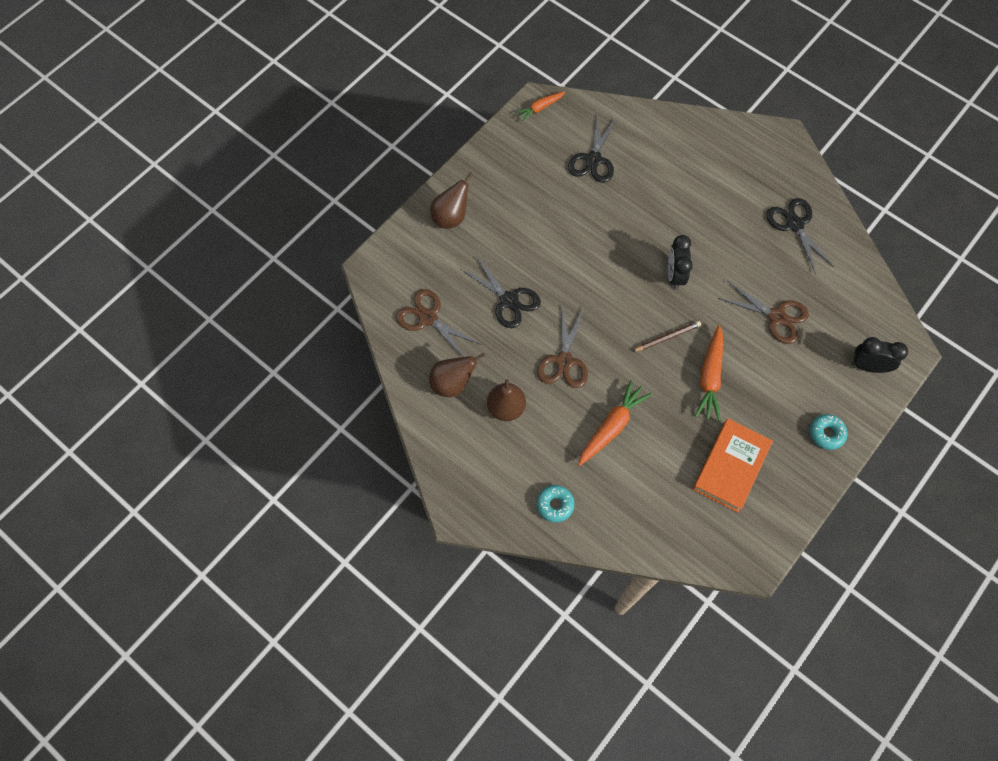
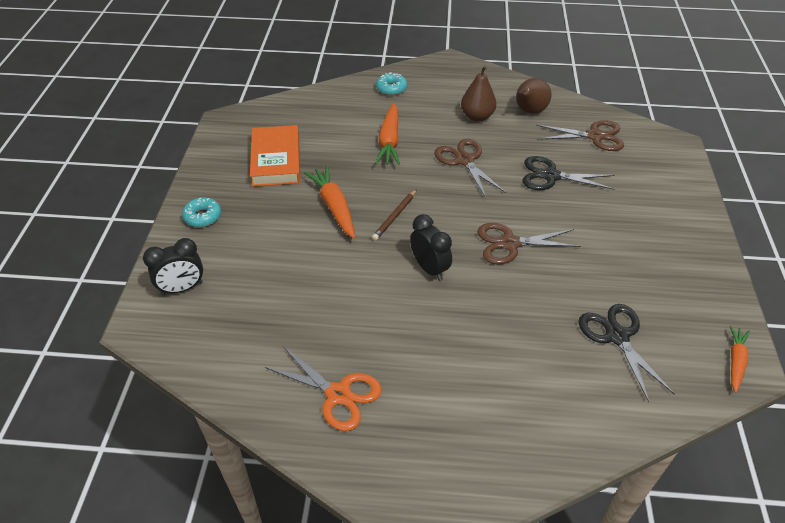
camera: 145 degrees right, 20 degrees down
(451, 217) = (672, 208): brown pear -> none
(776, 317) = (302, 284): brown scissors -> brown scissors (510, 243)
(795, 224) = (338, 394): black scissors -> orange scissors

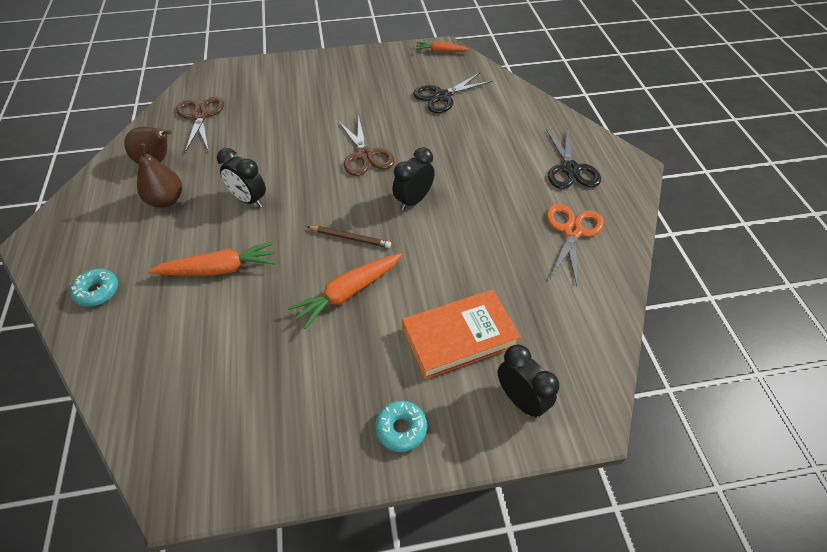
camera: 105 degrees left, 5 degrees up
(276, 160) = (271, 381): orange book -> orange book (459, 337)
(464, 160) = (249, 199): brown scissors -> black clock
(550, 176) = (266, 139): black scissors -> black scissors (570, 169)

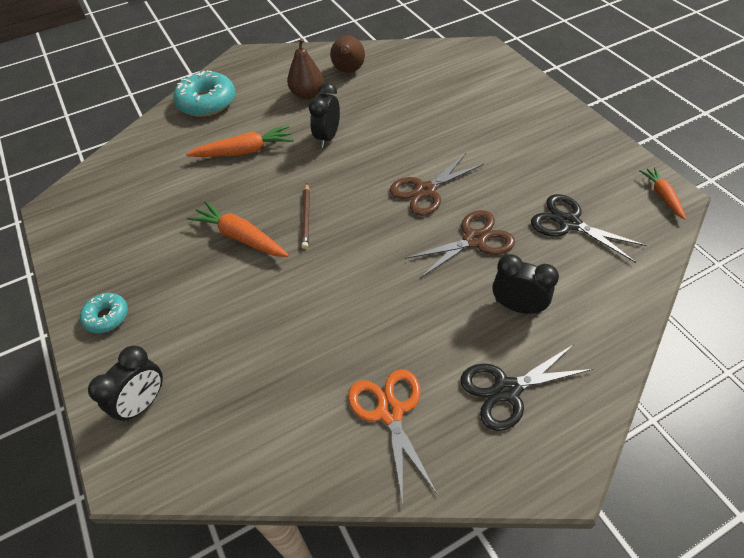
camera: 75 degrees right, 0 degrees up
(97, 291) = (207, 102): turquoise donut -> turquoise donut, size x1.81
(200, 116) = (418, 69): brown scissors -> brown scissors (475, 240)
(219, 269) = (244, 151): orange carrot -> orange carrot turned 75 degrees counterclockwise
(413, 200) = (376, 248): black clock -> black clock (517, 306)
(459, 337) = (208, 334): orange book -> none
(572, 231) = (390, 412): orange scissors -> orange scissors turned 105 degrees counterclockwise

